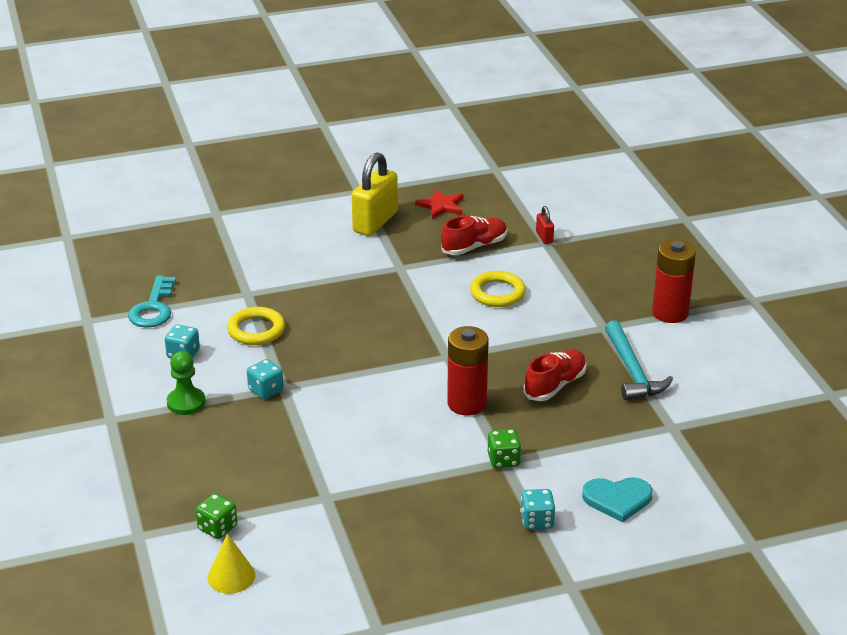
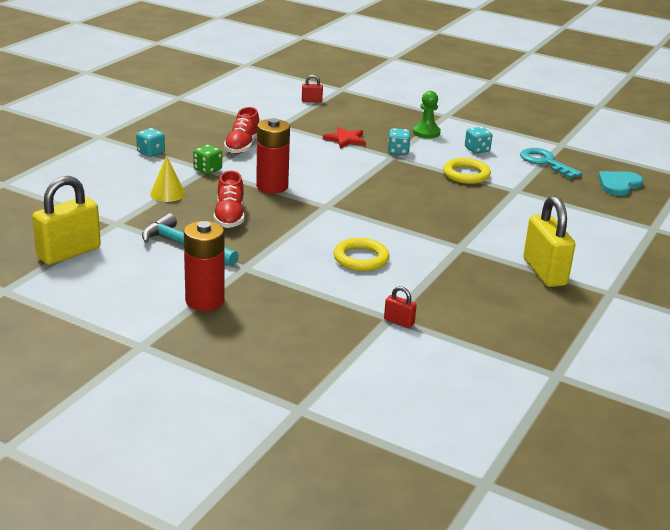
camera: 135 degrees right, 5 degrees down
(217, 528) = (311, 101): green dice -> red padlock
(231, 576) = (275, 91): yellow cone -> yellow cone (167, 193)
(441, 206) = (527, 311): red star -> red star (345, 139)
(474, 247) = (438, 287): red shoe -> red shoe (242, 146)
(617, 499) = (113, 176): turquoise heart -> turquoise heart (619, 185)
(746, 410) = (69, 253): none -> yellow padlock

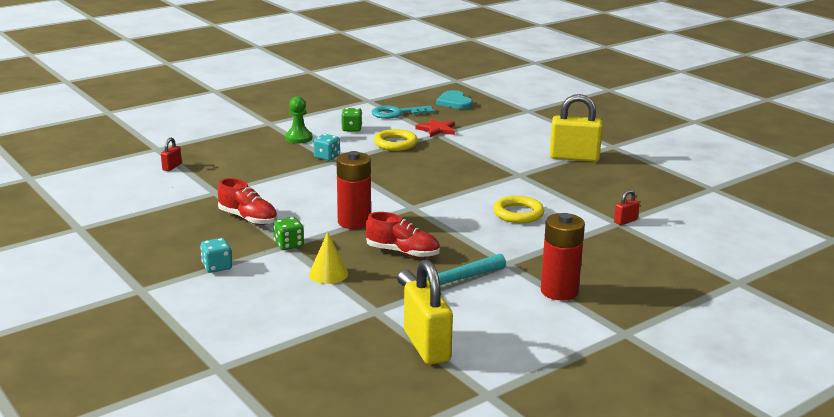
camera: 65 degrees left, 5 degrees down
(345, 139) = (280, 171): red star -> red star (437, 129)
(477, 150) = (351, 129): turquoise dice -> green dice

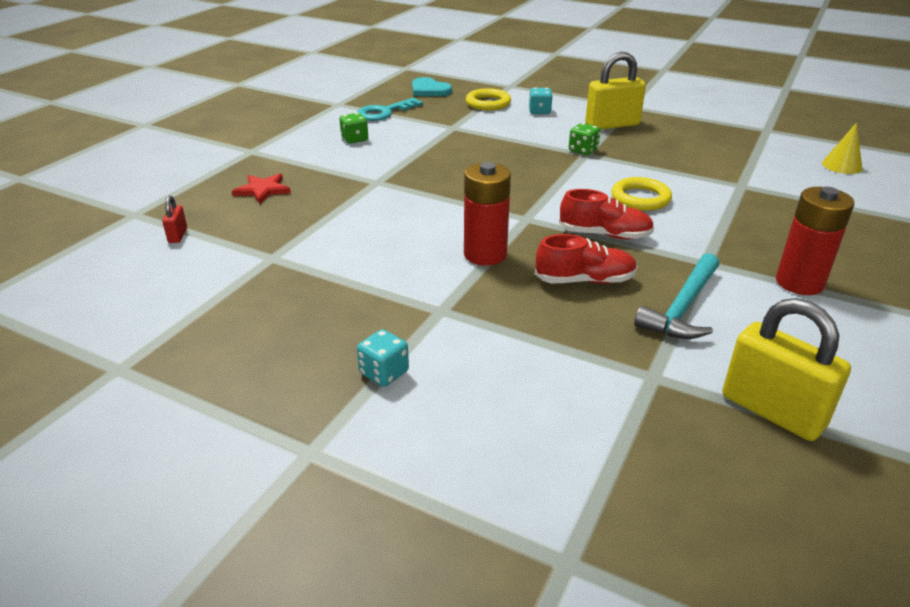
camera: 25 degrees left, 10 degrees up
(248, 218) = (352, 284): red shoe -> red shoe (604, 235)
(289, 245) = (442, 309): green dice -> green dice (583, 150)
(298, 138) = (305, 162): green pawn -> none
(327, 157) = (362, 178): turquoise dice -> turquoise dice (539, 111)
(328, 274) = (536, 338): yellow cone -> yellow cone (842, 165)
(395, 143) = (421, 146): yellow ring -> yellow ring (488, 103)
(437, 129) = (446, 122): red star -> red star (262, 190)
(625, 221) = (745, 182): red padlock -> none

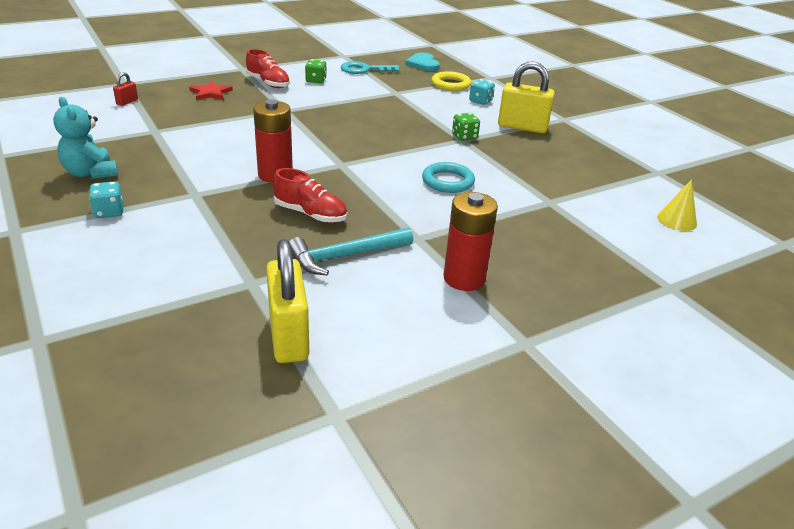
camera: 30 degrees right, 0 degrees up
(282, 338) = (91, 173): none -> turquoise teddy bear
(604, 235) = (376, 193): red shoe -> red shoe (268, 83)
(640, 198) = (448, 181): yellow ring -> turquoise ring

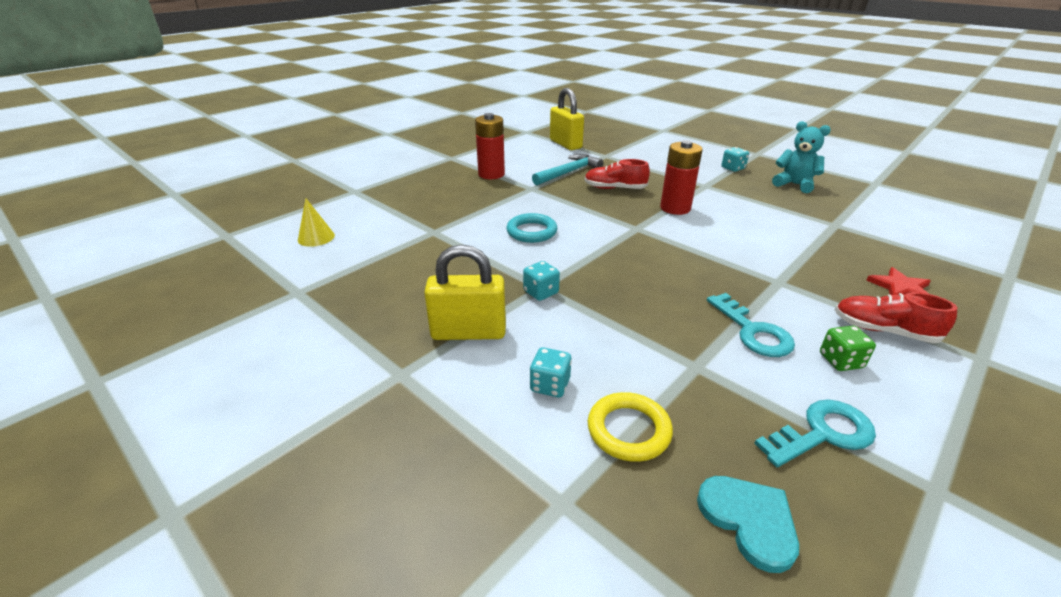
camera: 165 degrees right, 0 degrees up
(127, 102) = (935, 250): red padlock -> none
(344, 96) = (753, 331): none -> turquoise key
(464, 137) = (541, 292): green dice -> turquoise dice

